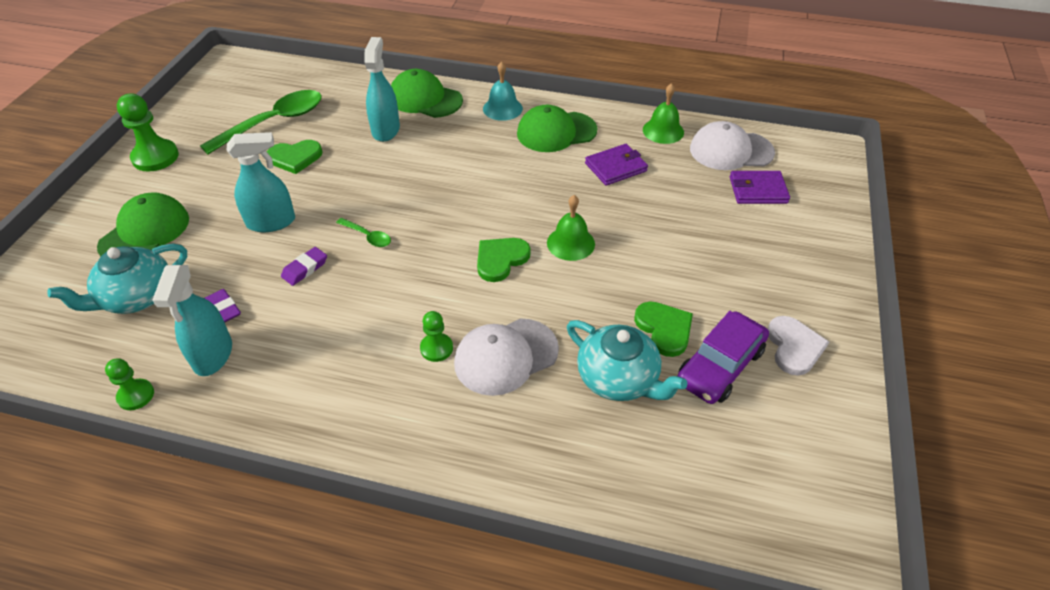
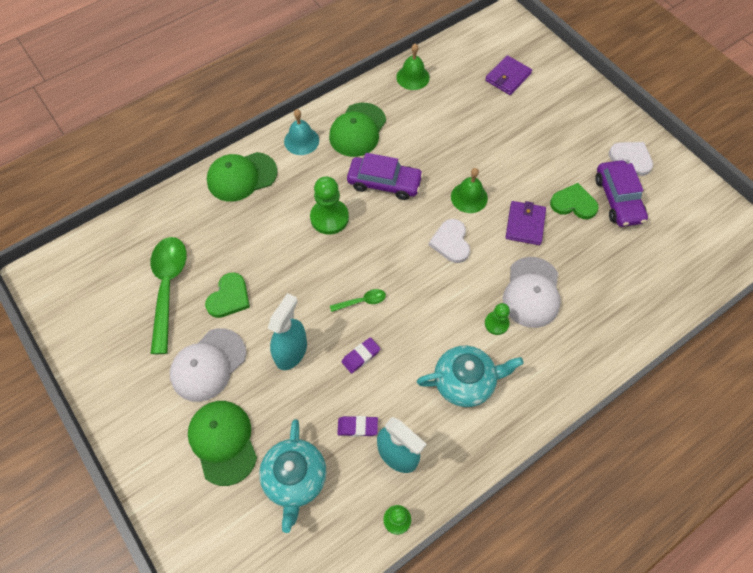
camera: 50 degrees left, 15 degrees up
(155, 157) = (128, 393): green pawn -> green pawn (329, 218)
(305, 269) = (361, 356): purple eraser -> purple eraser turned 60 degrees clockwise
(386, 130) = (254, 222): turquoise spray bottle -> none
(501, 259) = (451, 242): green heart -> white heart
(517, 179) = (384, 183): none -> purple car
(615, 167) = (423, 126): purple wallet -> purple wallet (525, 224)
(618, 379) = (590, 250): turquoise teapot -> turquoise teapot (465, 381)
(731, 151) = (463, 61): white cap -> white cap (208, 365)

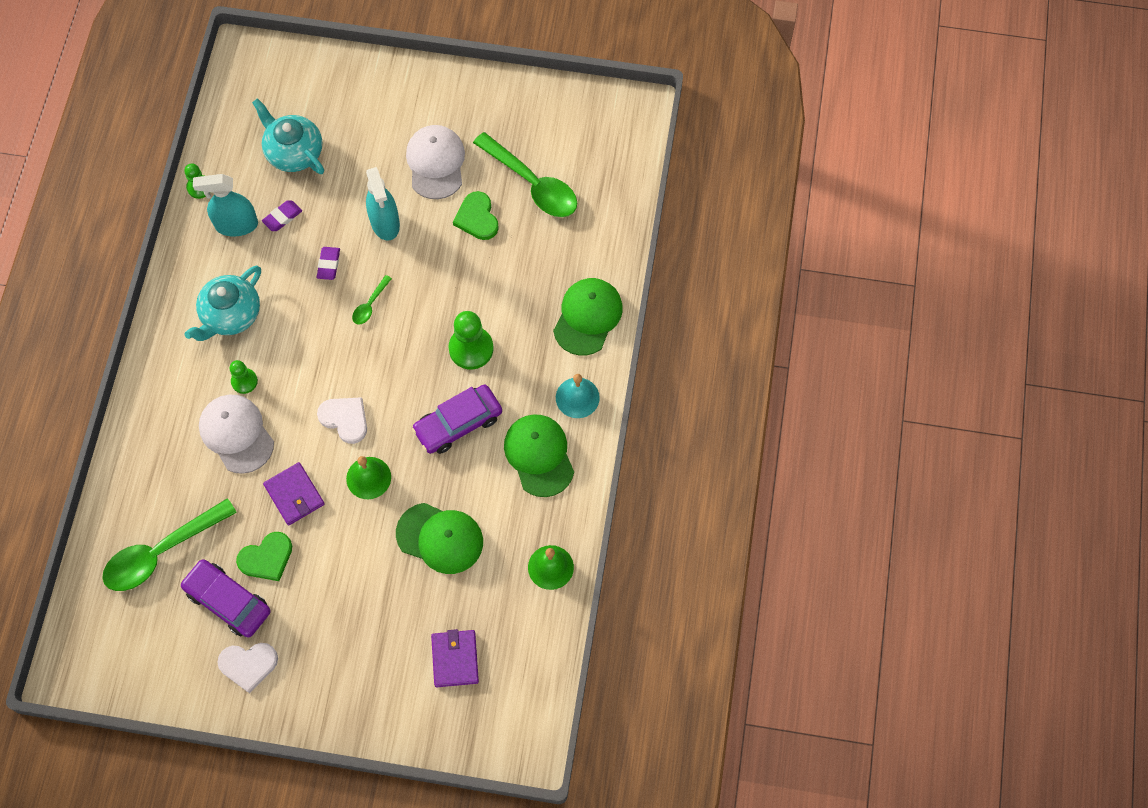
camera: 135 degrees right, 5 degrees up
(223, 442) = (368, 130): green cap -> green cap (440, 538)
(642, 259) = (161, 552): none -> green spoon

